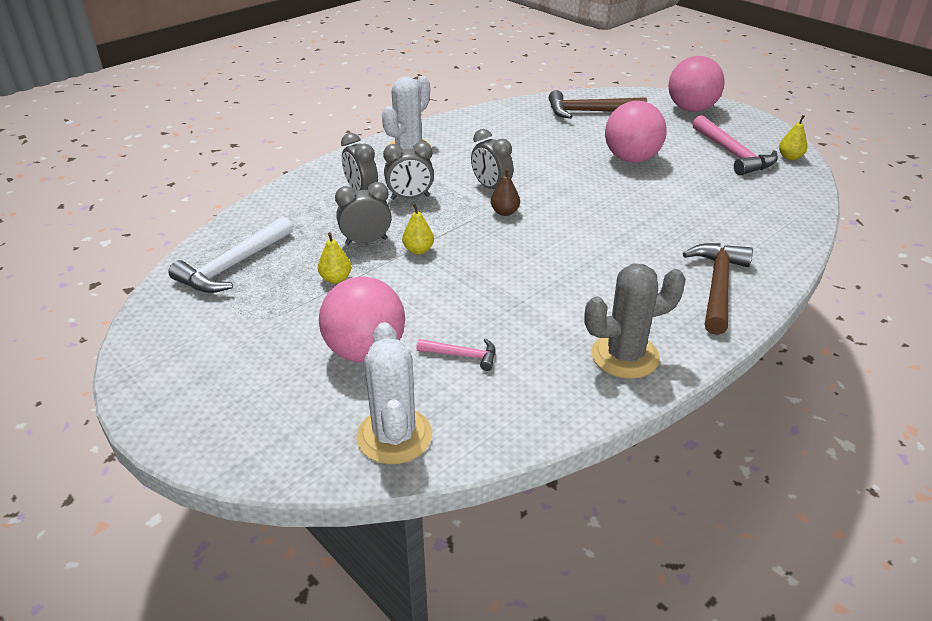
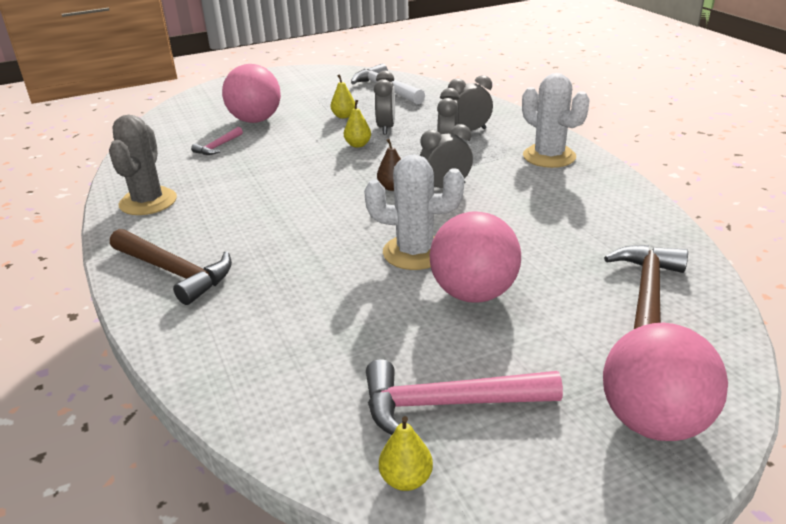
camera: 110 degrees right, 5 degrees down
(394, 436) = (175, 123): white cactus -> white cactus (415, 252)

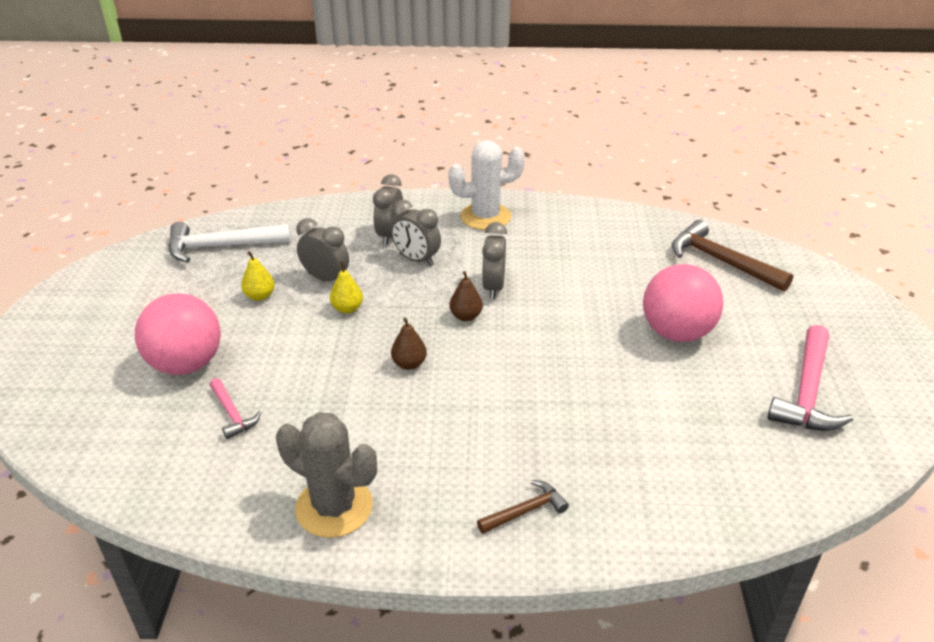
camera: 65 degrees left, 5 degrees up
(174, 272) = (525, 511): brown hammer -> brown hammer, size x0.53
(312, 183) = (409, 364): none -> brown pear
(406, 479) = (878, 436): yellow pear -> none
(415, 252) = (595, 341): white cactus -> none
(654, 422) = (851, 315): pink ball -> none

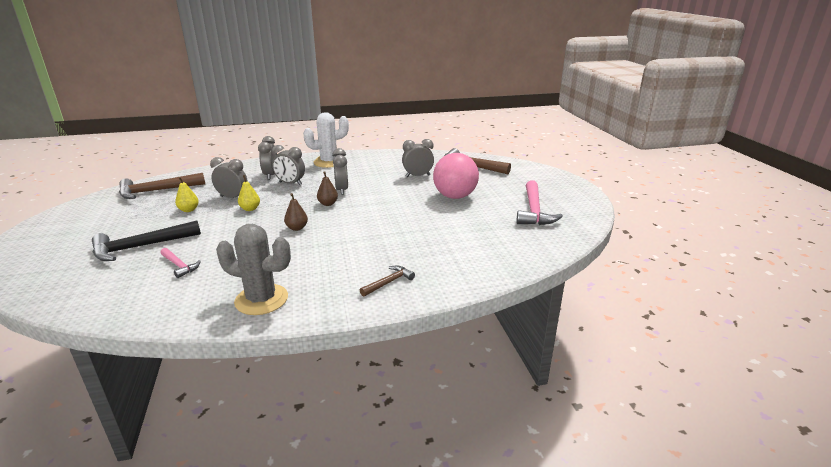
camera: 15 degrees left, 10 degrees down
(186, 364) = (141, 247): pink ball -> black hammer
(221, 246) = (157, 191): white hammer -> brown hammer
(624, 272) = (418, 176): none -> grey clock

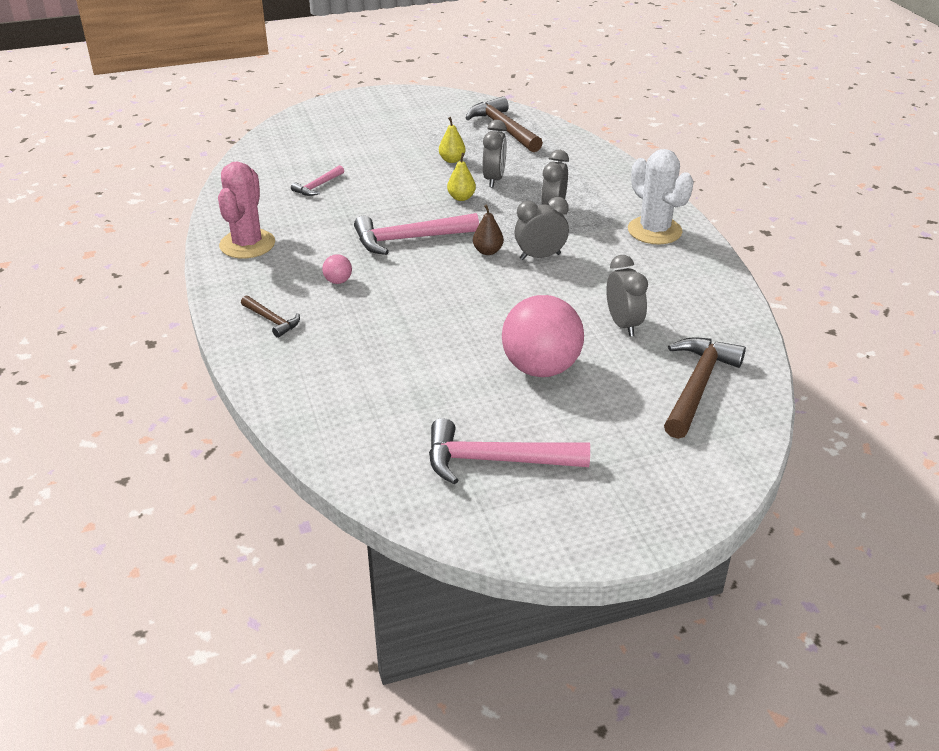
camera: 85 degrees right, 10 degrees up
(141, 247) = (358, 156): black hammer -> none
(261, 299) = (247, 244): grey cactus -> pink cactus
(271, 175) = (580, 191): grey clock -> none
(297, 228) = (409, 239): brown pear -> pink hammer
(342, 255) = (338, 281): none -> pink ball

